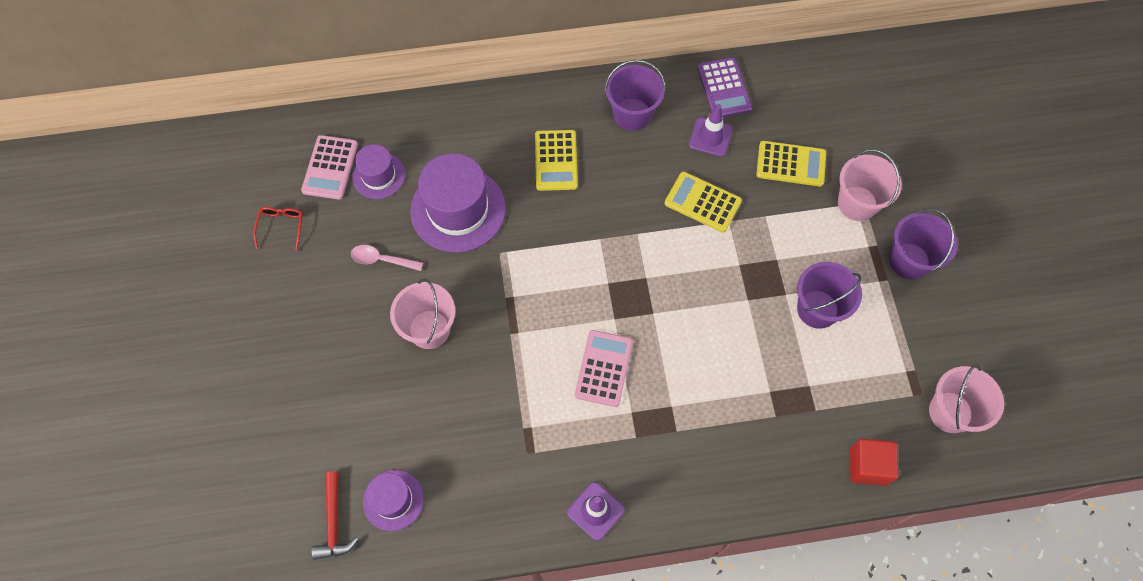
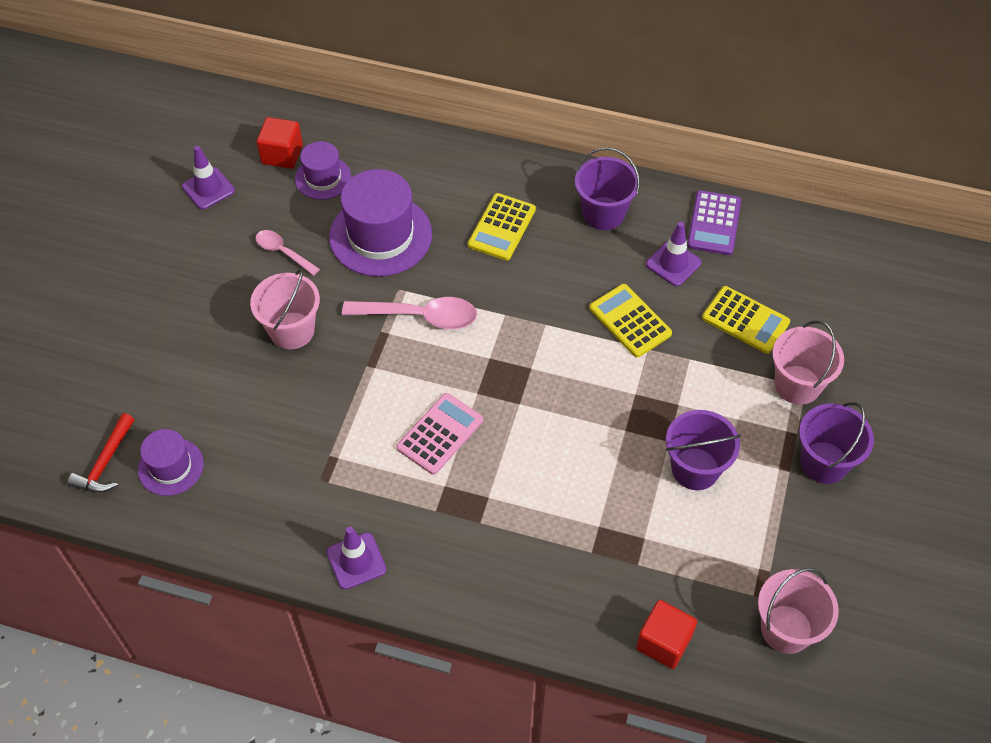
camera: 25 degrees right, 10 degrees down
(281, 226) = (208, 188): red glasses -> purple traffic cone
(330, 168) = (282, 154): pink calculator -> red cube
(531, 270) = (419, 316): none -> pink spoon

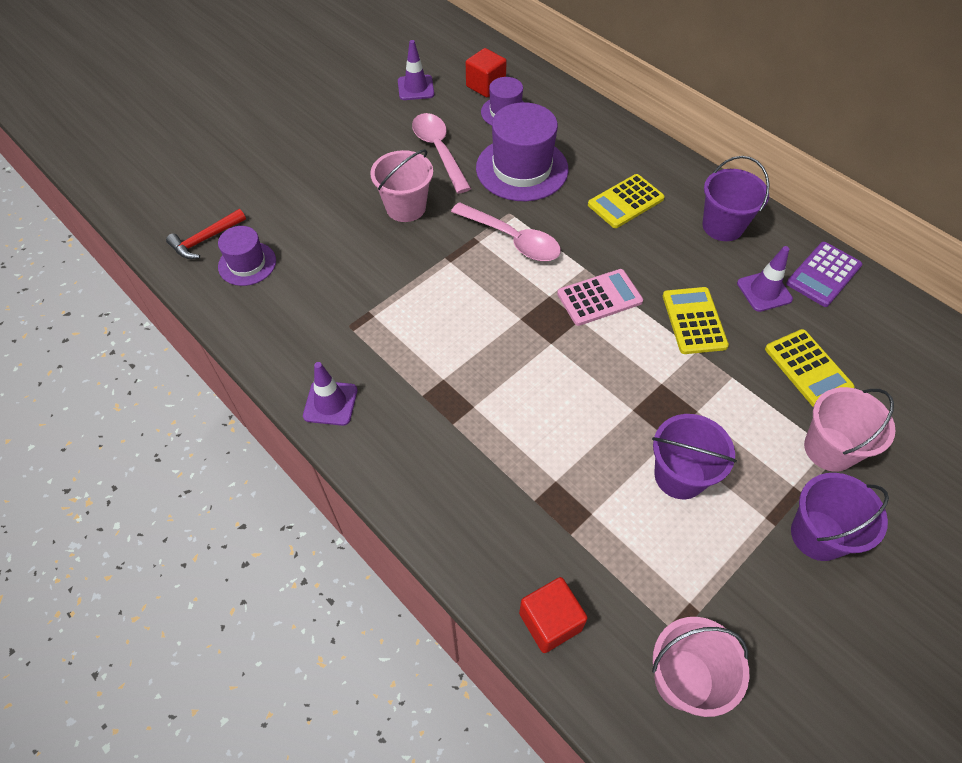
camera: 30 degrees right, 0 degrees up
(283, 252) = (439, 151): pink spoon -> pink spoon, size x1.68
(440, 434) = (467, 336): pink calculator -> pink calculator (599, 298)

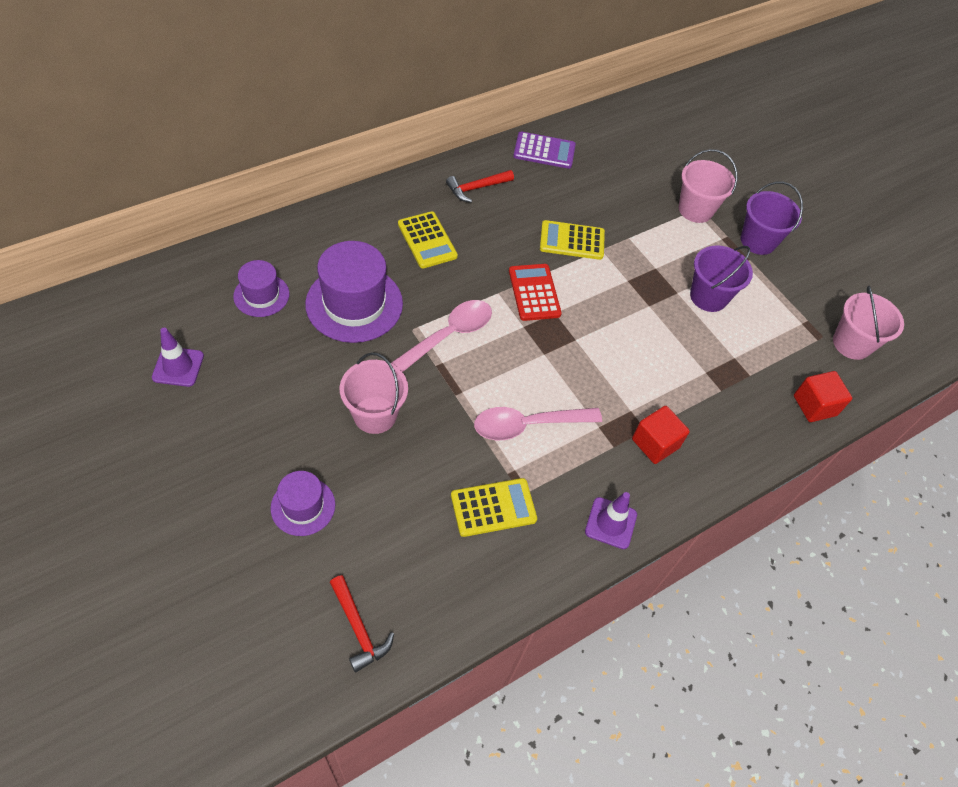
camera: 85 degrees left, 0 degrees up
(247, 263) = (411, 583): purple hat -> purple hat (303, 506)
(439, 151) = (298, 367): pink spoon -> pink spoon (528, 425)
(485, 86) = (208, 301): red cube -> red cube (655, 443)
(599, 298) = (534, 292): pink calculator -> red calculator
(722, 226) = (477, 188): purple bucket -> red hammer
(764, 291) = (552, 190): purple traffic cone -> none
(807, 368) = (628, 194): yellow calculator -> yellow calculator (493, 507)
(823, 274) = (544, 151): purple calculator -> purple calculator turned 45 degrees counterclockwise

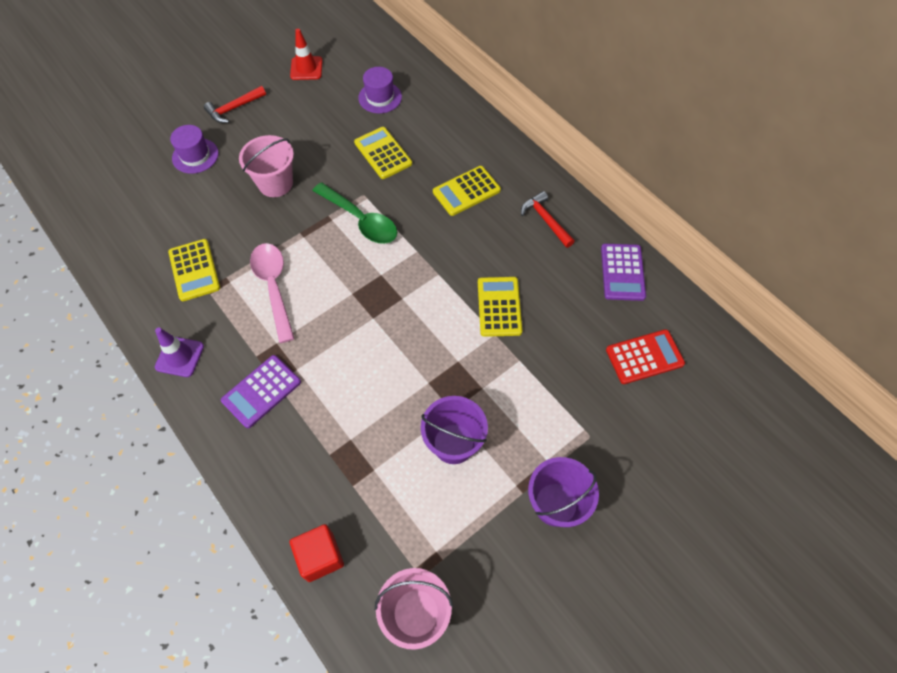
camera: 90 degrees right, 5 degrees up
(178, 367) = (306, 68): purple traffic cone -> red traffic cone
(354, 304) = (383, 153): purple hat -> yellow calculator
(358, 628) = (102, 201): red hammer -> red hammer (234, 108)
(448, 335) = (360, 220): pink spoon -> green spoon
(534, 292) = (423, 279): red calculator -> red calculator (644, 357)
(655, 443) = (261, 391): red cube -> purple calculator
(695, 209) = (585, 430): pink bucket -> none

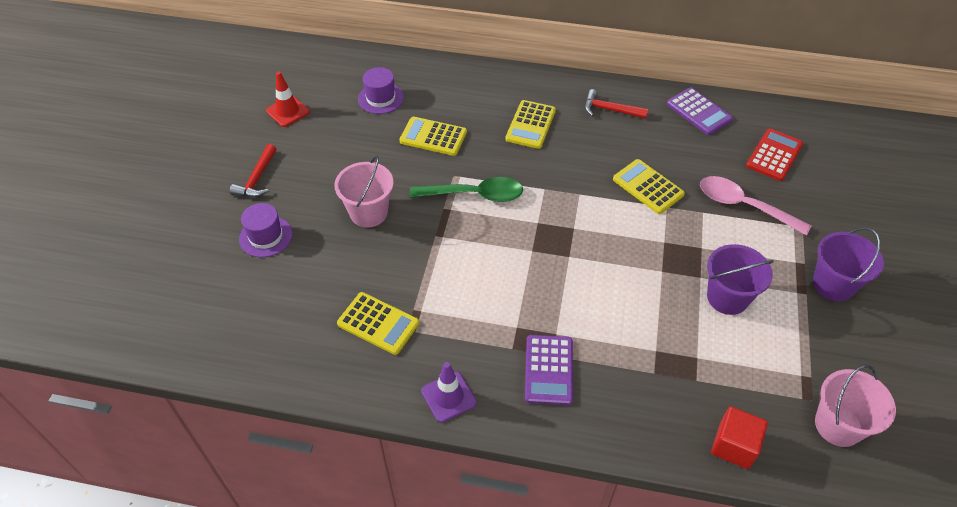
camera: 40 degrees left, 10 degrees down
(274, 287) = (464, 289): pink spoon -> pink spoon (744, 206)

